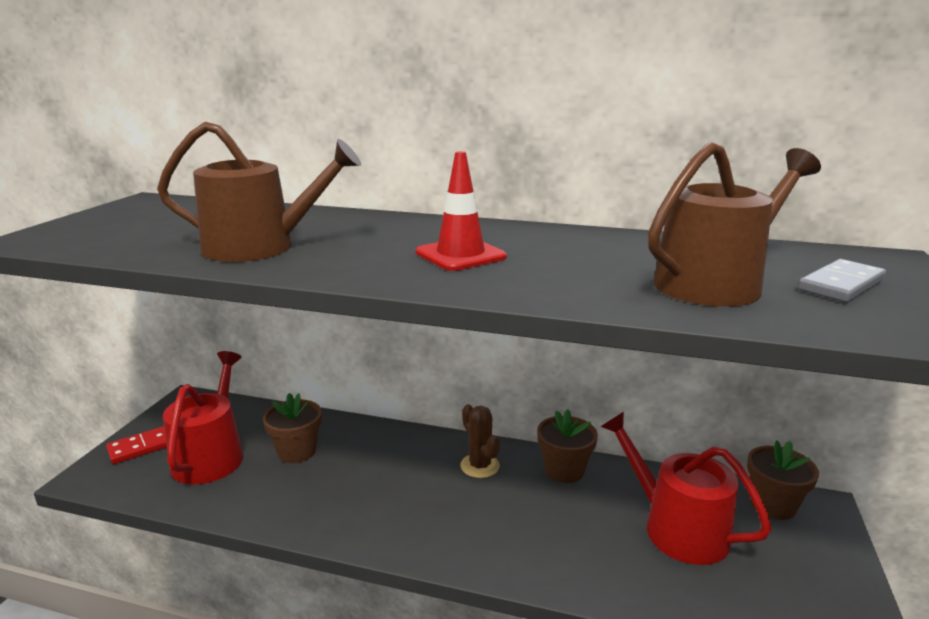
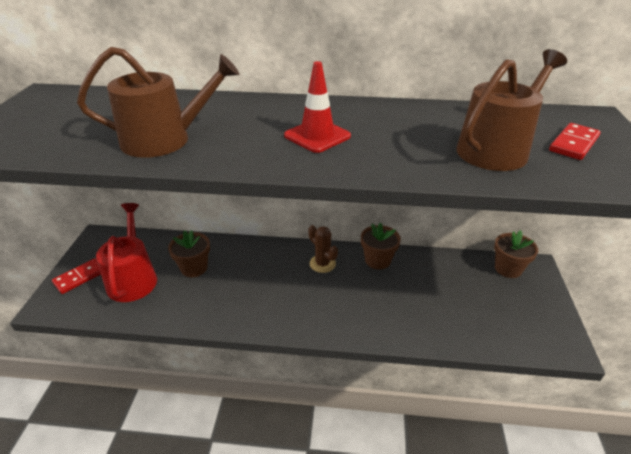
camera: 10 degrees left, 15 degrees up
(676, 527) = (454, 291): red watering can -> none
(841, 285) = (573, 144): grey domino -> red domino

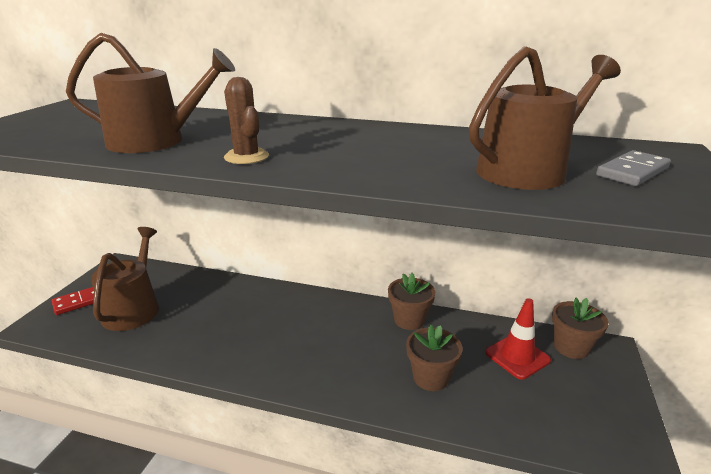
camera: 10 degrees right, 10 degrees down
(133, 278) = (134, 308): red watering can -> brown watering can
(194, 268) = (201, 305): brown flower pot -> brown flower pot (430, 377)
(317, 136) = (319, 147): red traffic cone -> red traffic cone (517, 356)
(322, 264) = (343, 316): brown cactus -> brown cactus (246, 157)
(573, 144) = (632, 172): red domino -> grey domino

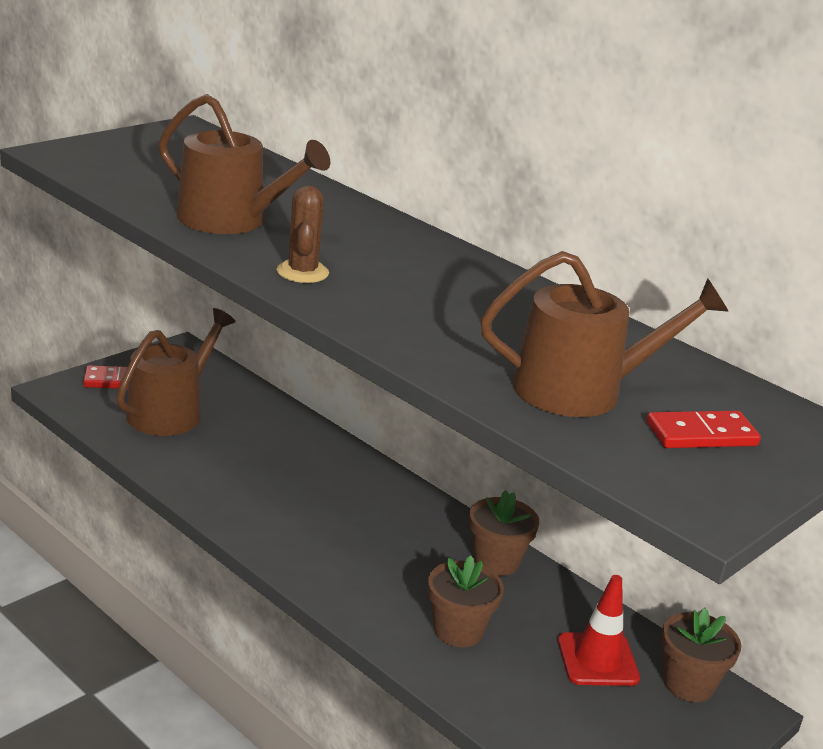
camera: 25 degrees right, 0 degrees up
(632, 172) = (701, 434): grey domino -> red domino

